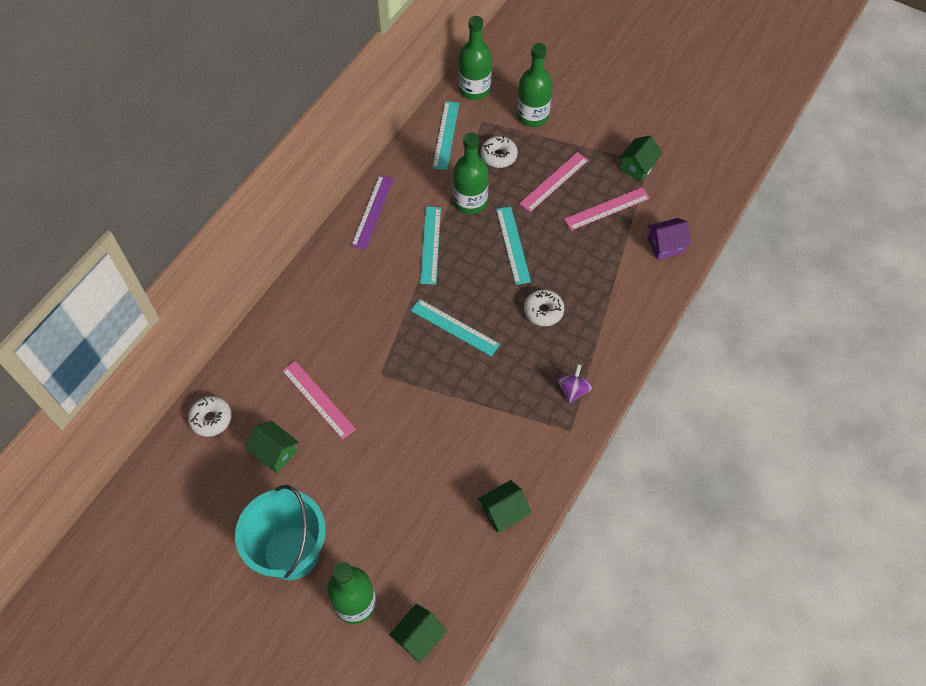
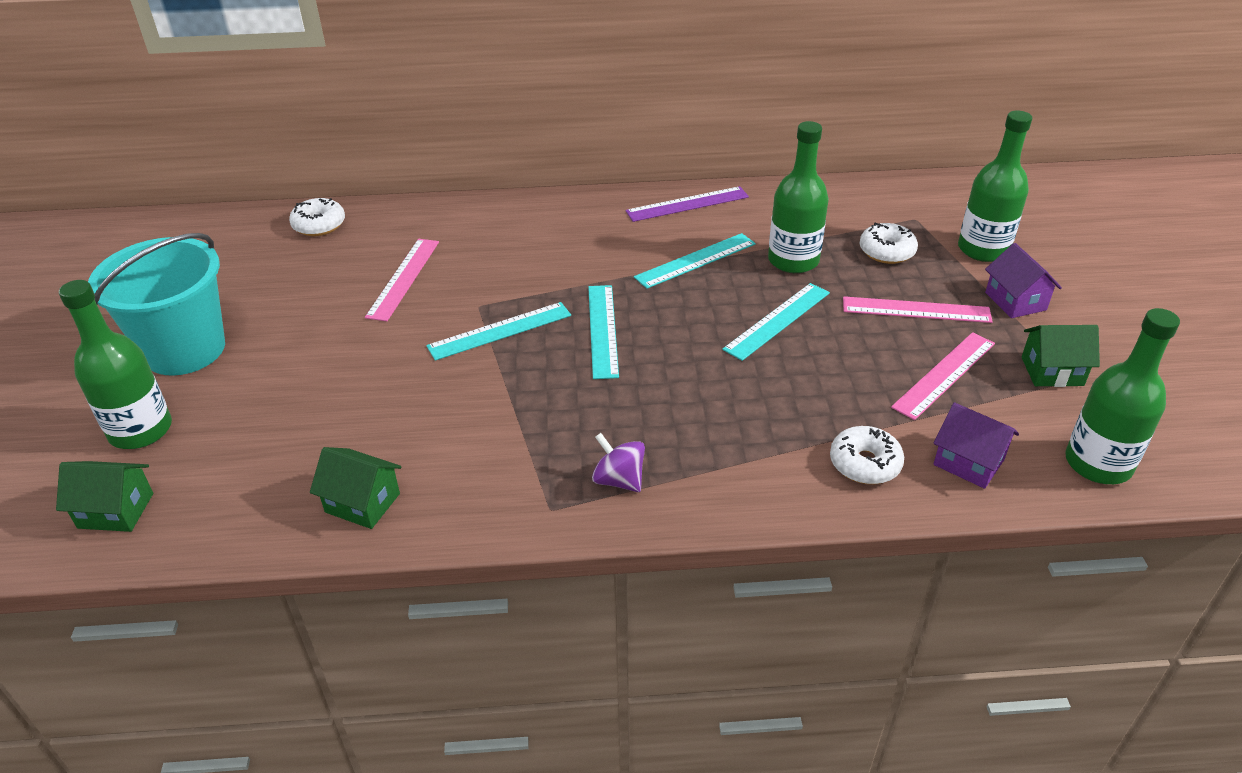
camera: 55 degrees right, 20 degrees down
(275, 452) = (309, 281): green house -> none
(446, 135) = (856, 204): turquoise ruler -> turquoise ruler (500, 331)
(474, 89) = (948, 194): green bottle -> green bottle (1098, 463)
(543, 311) = (711, 392): white donut -> white donut (864, 463)
(573, 389) = (619, 480): purple spinning top -> purple spinning top turned 120 degrees counterclockwise
(581, 138) = (1015, 301): none -> purple house
(607, 208) = (944, 375): pink ruler -> pink ruler turned 75 degrees counterclockwise

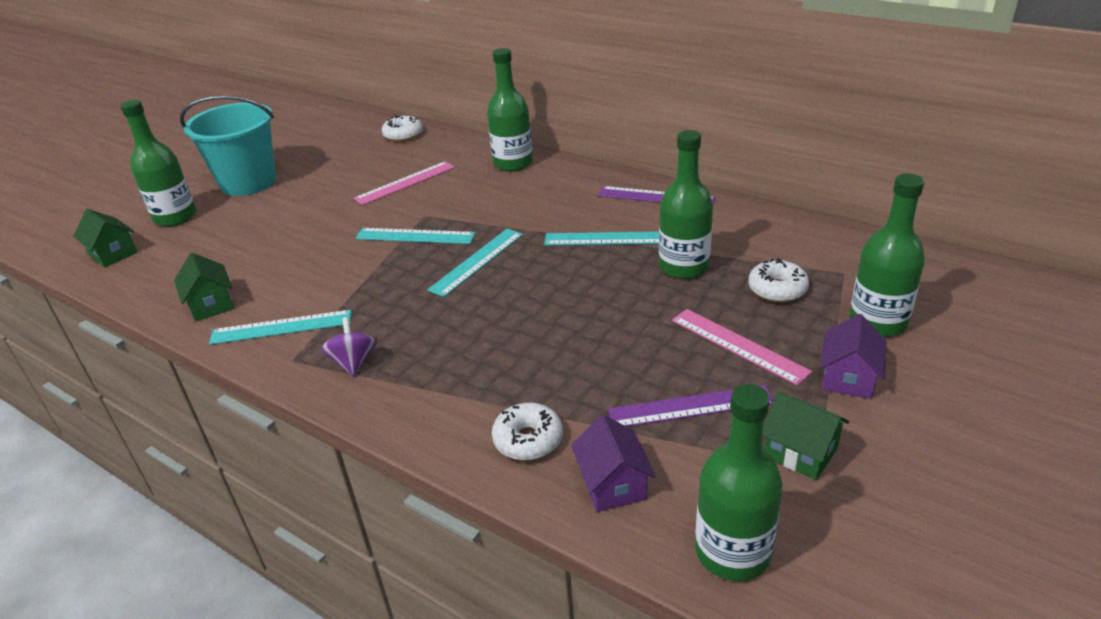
camera: 40 degrees right, 5 degrees down
(499, 216) = (513, 163): none -> green bottle
(777, 321) = (608, 305): turquoise ruler -> turquoise ruler (281, 327)
(944, 375) = (690, 407): pink ruler -> purple ruler

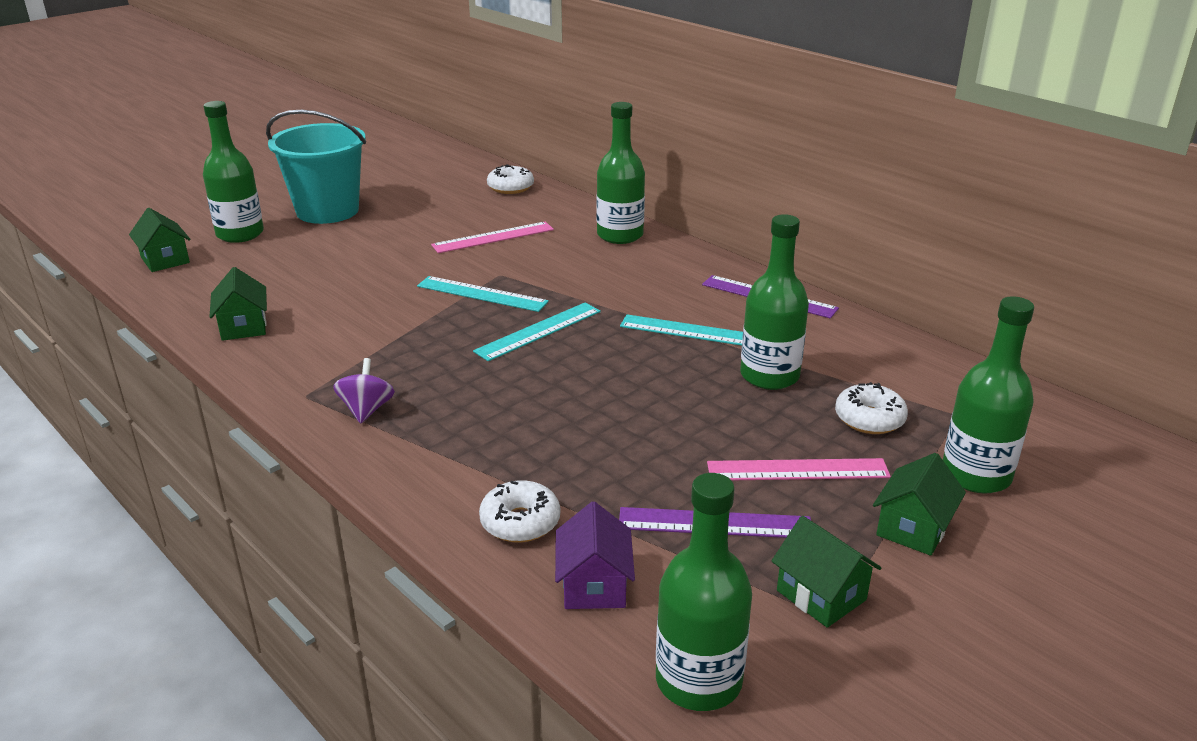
camera: 10 degrees right, 5 degrees down
(281, 327) = (306, 362): turquoise ruler -> none
(738, 345) = (797, 470): pink ruler -> pink ruler turned 60 degrees counterclockwise
(848, 378) = (913, 528): purple house -> green house

